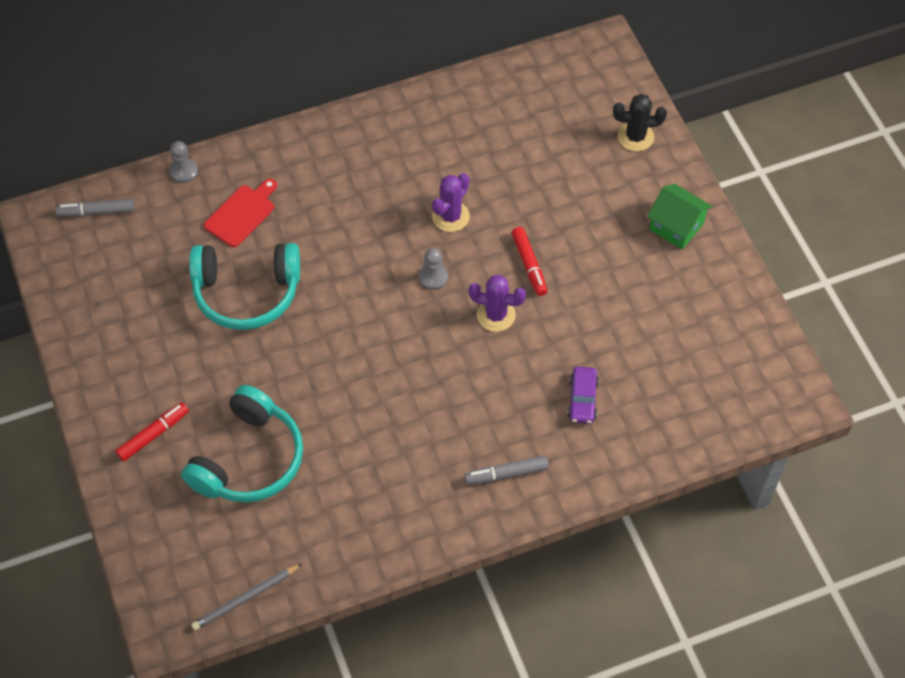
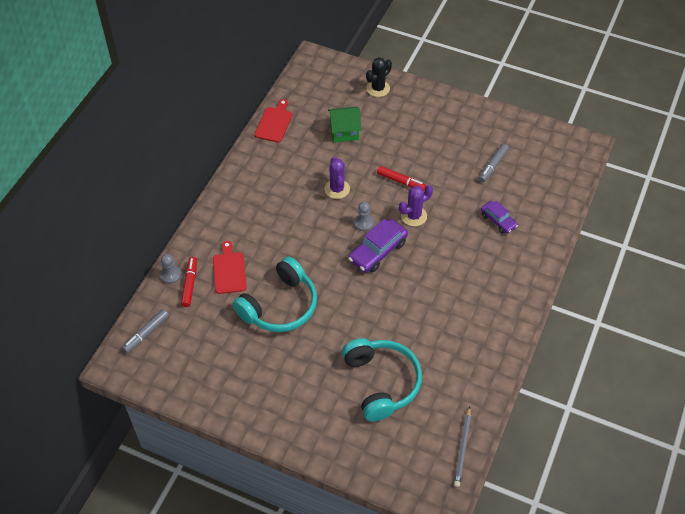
camera: 45 degrees left, 5 degrees down
(153, 435) = (318, 415): red marker -> red marker (189, 284)
(411, 321) = (378, 251): none -> purple car
(473, 88) = (274, 123): none -> red cutting board
(506, 474) = (507, 281): grey marker -> grey marker (493, 166)
(676, 226) = (444, 114): green house -> green house (344, 132)

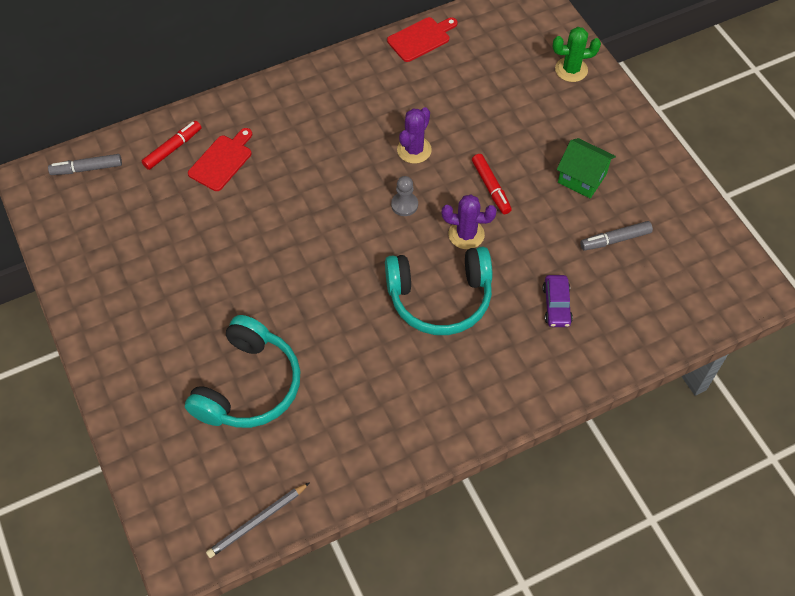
camera: 40 degrees right, 5 degrees up
(170, 275) = (165, 127): grey pawn -> none
(280, 306) = (233, 231): turquoise headphones -> turquoise headphones (440, 298)
(344, 132) = (485, 94): green house -> green house (582, 178)
(378, 88) = (571, 70): black cactus -> green cactus
(378, 251) = (388, 245): purple car -> none

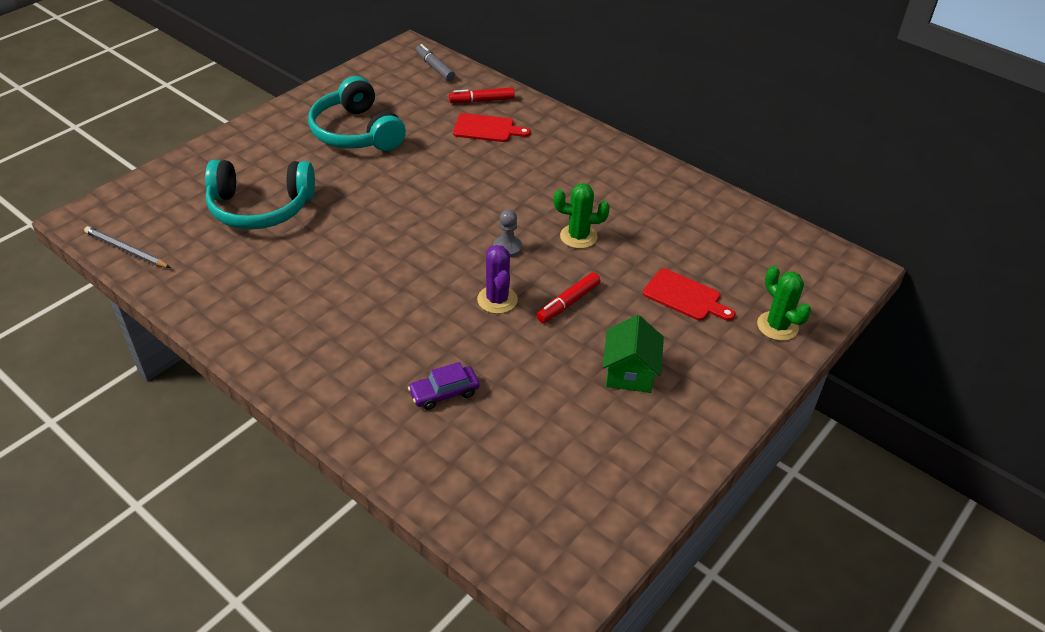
camera: 65 degrees right, 15 degrees down
(172, 149) = (482, 101): red marker -> red marker turned 150 degrees clockwise
(414, 150) = (578, 236): purple cactus -> green cactus
(421, 38) = (722, 204): red cutting board -> red cutting board (685, 296)
(440, 298) = (409, 301): turquoise headphones -> turquoise headphones (356, 132)
(615, 239) = (561, 423): grey marker -> none

